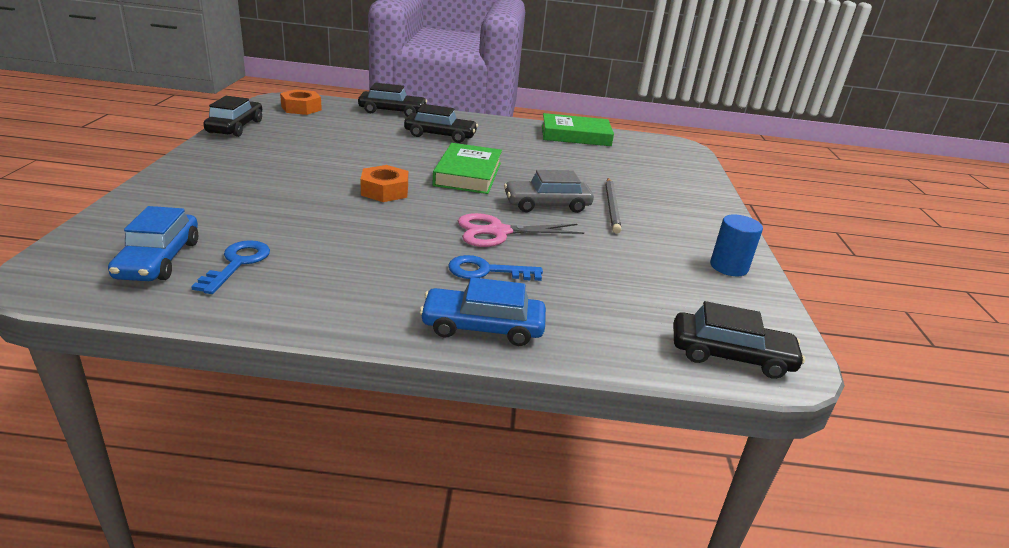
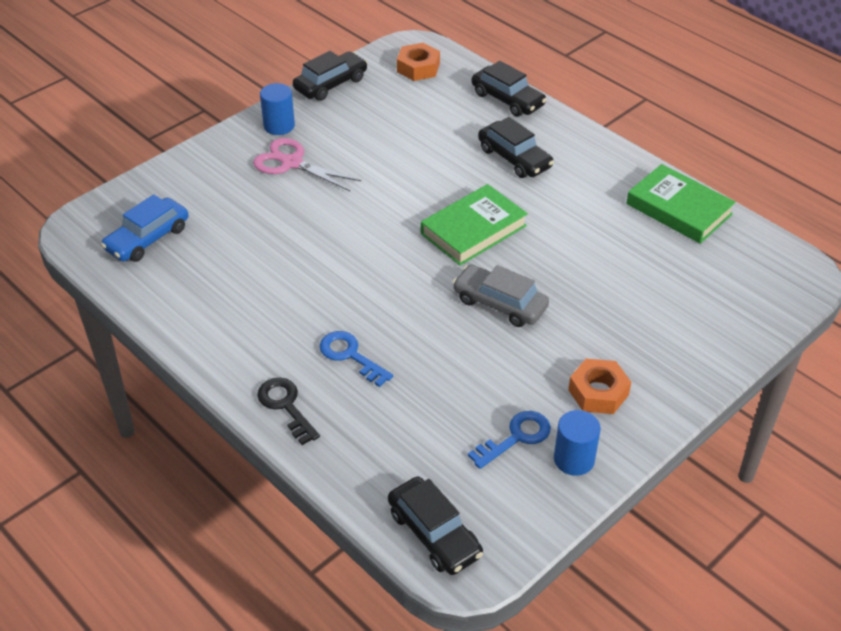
camera: 45 degrees right, 15 degrees up
(216, 156) = (279, 126): none -> blue cylinder
(237, 263) = (189, 265): blue key -> blue key (516, 437)
(384, 191) = (371, 224): orange nut -> orange nut (598, 392)
(483, 327) = (285, 406): blue car -> black key
(498, 232) = (411, 318): pink scissors -> pink scissors (292, 163)
(612, 207) = (563, 334): grey pencil -> none

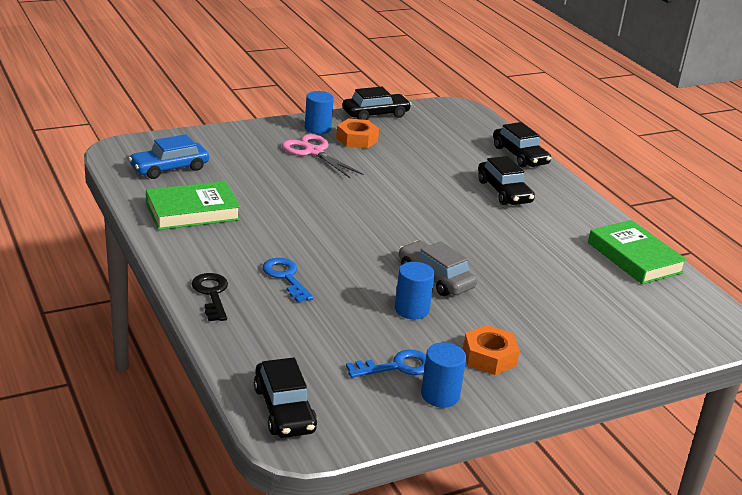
camera: 15 degrees right, 15 degrees down
(418, 68) = (454, 120): orange nut -> orange nut (357, 139)
(473, 230) = (441, 227): green book -> green book (192, 211)
(496, 356) = (411, 309): none -> blue cylinder

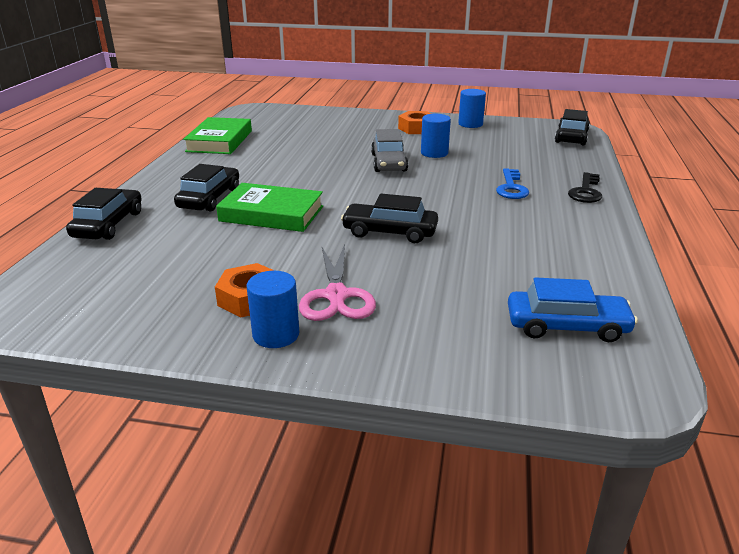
camera: 140 degrees left, 0 degrees up
(192, 211) = (565, 259): green book -> green book (271, 214)
(375, 114) = (146, 336): black car -> black car (390, 232)
(396, 366) = (481, 136): blue key -> none

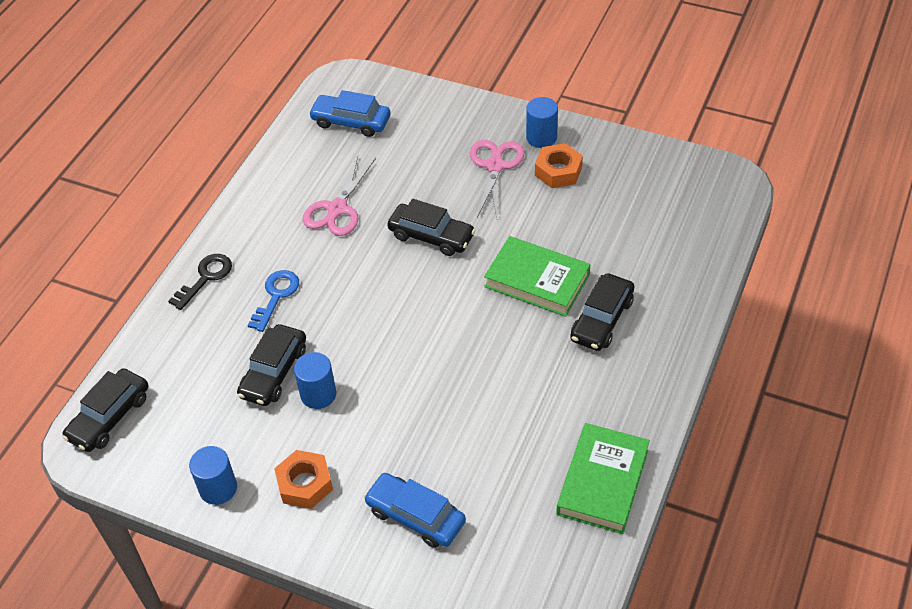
camera: 165 degrees left, 20 degrees up
(109, 224) = (695, 283): black car -> black car (274, 372)
(341, 125) = (415, 516): none -> blue car
(388, 163) = (385, 375): grey car -> none
(506, 242) = (337, 209): none -> pink scissors

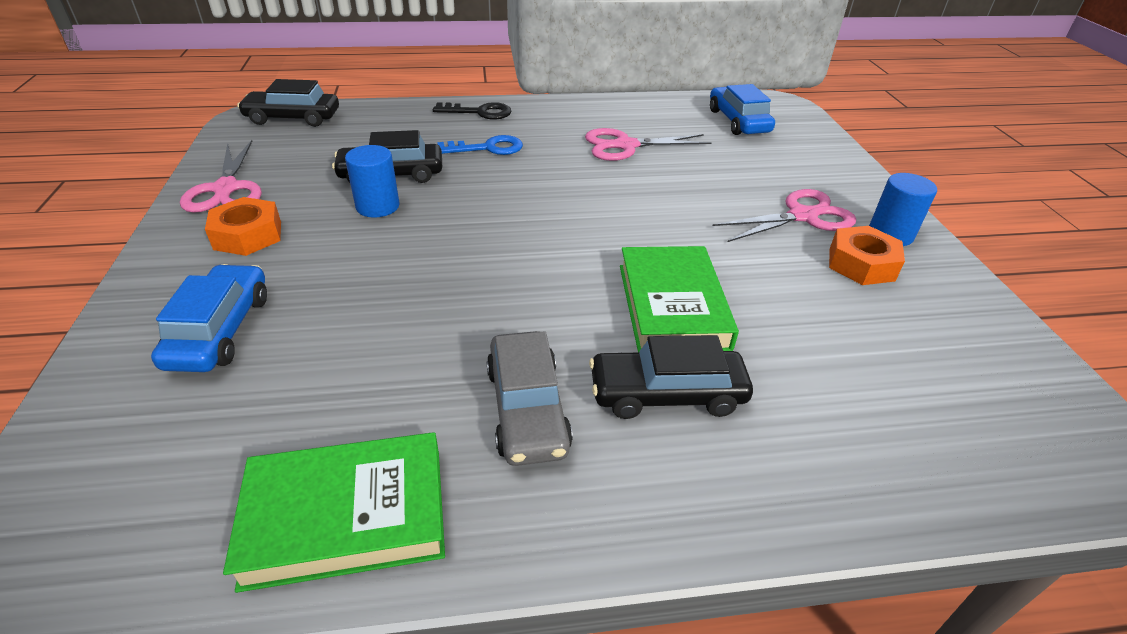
camera: 55 degrees right, 10 degrees down
(218, 488) = (226, 189): blue cylinder -> pink scissors
(431, 236) = (653, 207): black car -> none
(576, 384) = (527, 409): none -> grey car

